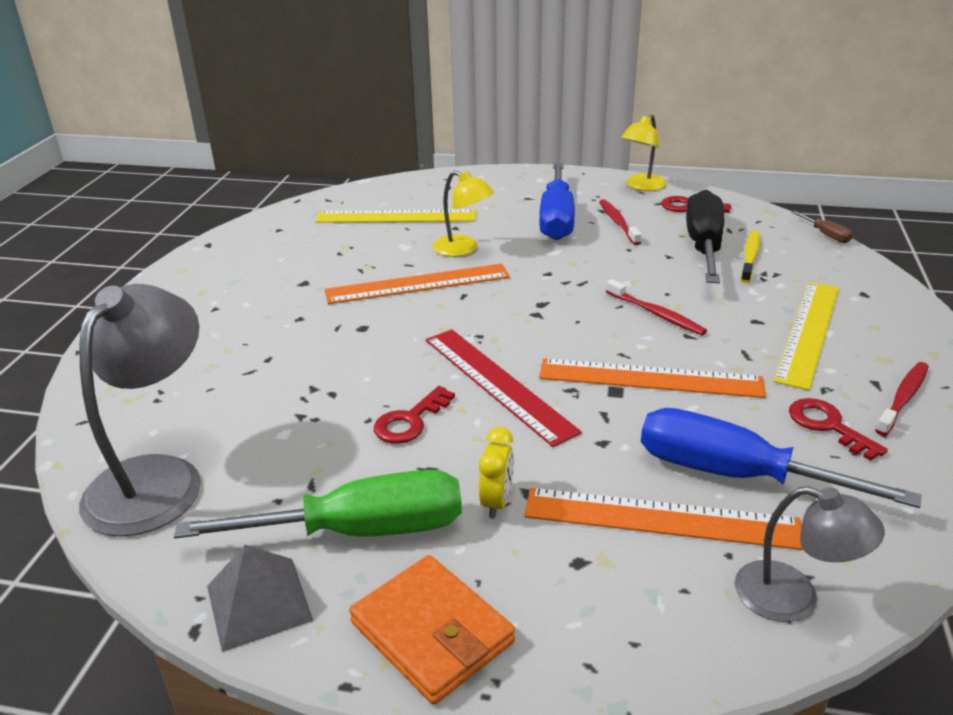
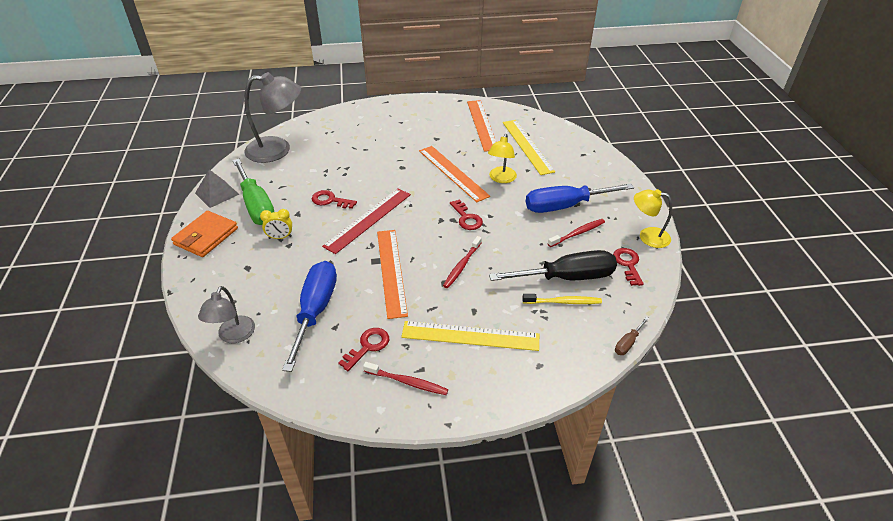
camera: 70 degrees right, 10 degrees up
(544, 292) = (466, 218): none -> red key
(661, 518) = (278, 288): orange ruler -> orange ruler (482, 125)

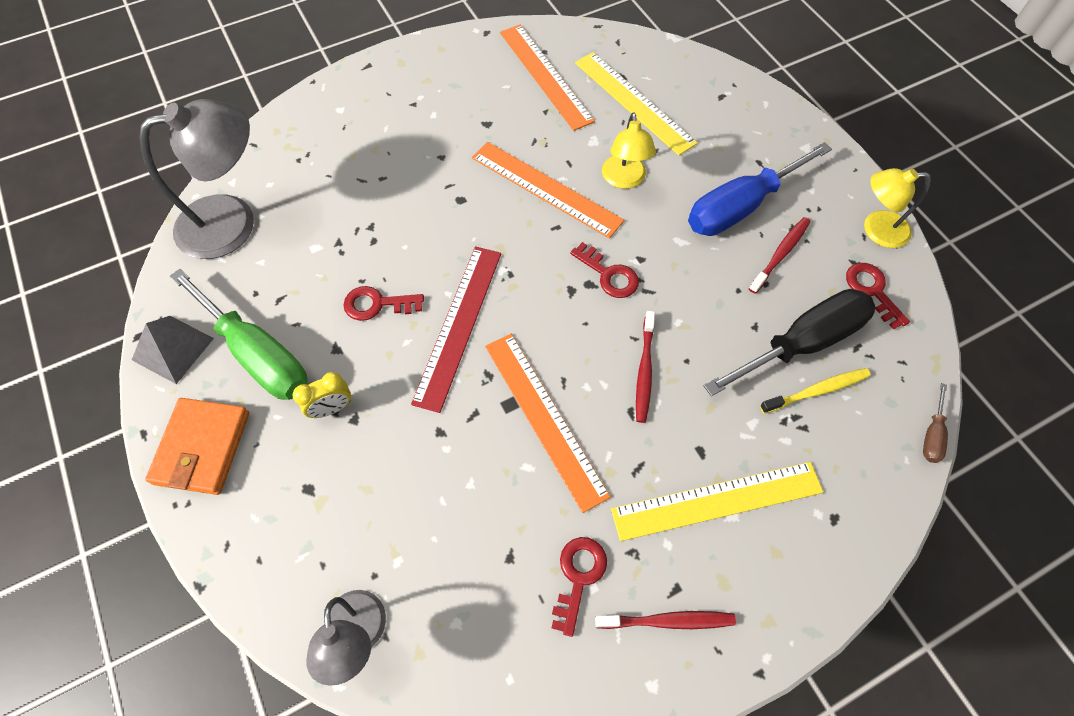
camera: 20 degrees left, 20 degrees up
(315, 311) = (464, 538): blue screwdriver -> none

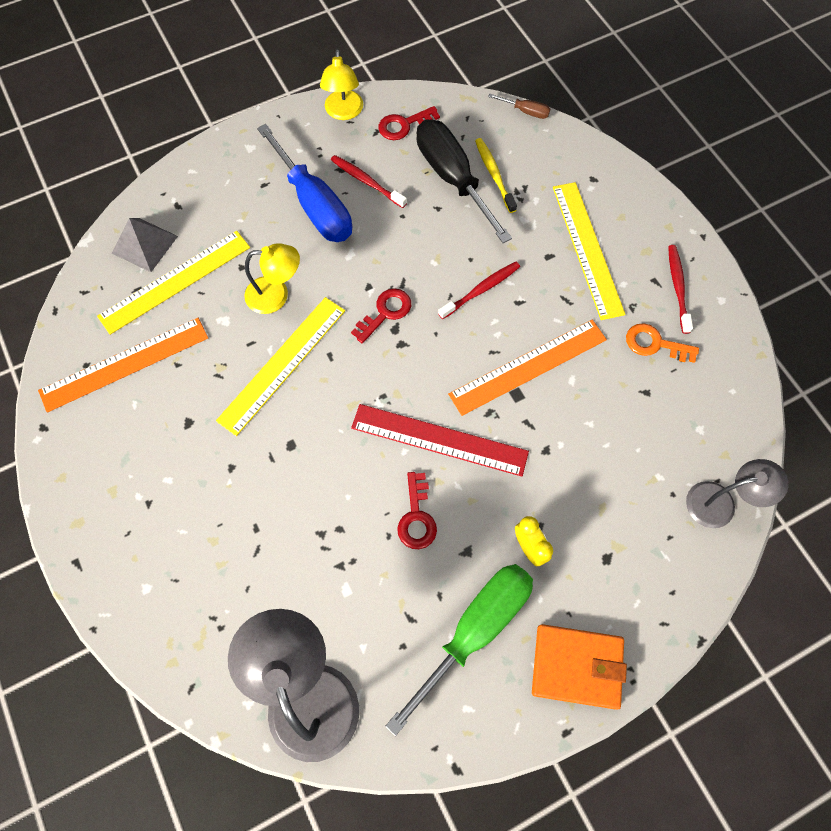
camera: 90 degrees left, 5 degrees up
(172, 349) = (471, 724): grey pyramid -> grey pyramid (145, 244)
(546, 189) = (282, 364): orange ruler -> yellow ruler
(578, 577) = (654, 344): red key -> orange key
(644, 370) = (481, 290): red toothbrush -> red toothbrush turned 45 degrees counterclockwise

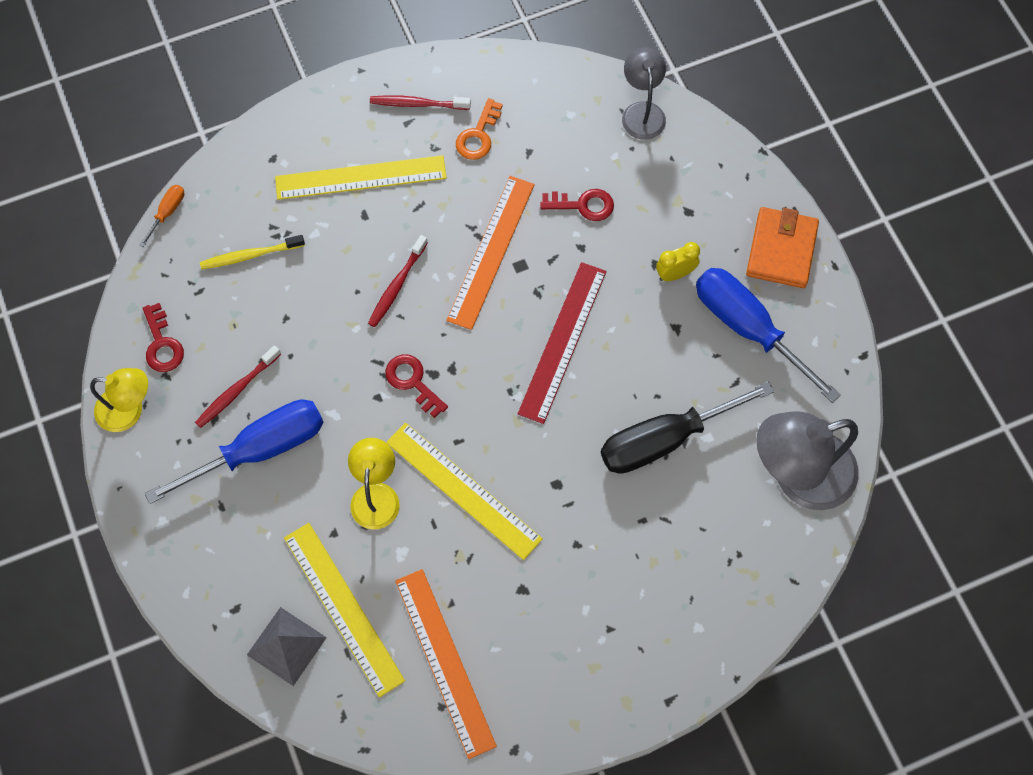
camera: 85 degrees left, 0 degrees up
(416, 517) = (640, 369): red key -> red key (583, 205)
(453, 178) = (248, 298): black screwdriver -> black screwdriver (665, 439)
(475, 630) = (748, 328): green screwdriver -> blue screwdriver
(481, 290) = (397, 285): red toothbrush -> red toothbrush turned 120 degrees counterclockwise
(525, 111) = (167, 212): brown screwdriver -> orange screwdriver
(528, 366) = (491, 251): orange ruler -> orange ruler turned 45 degrees clockwise

